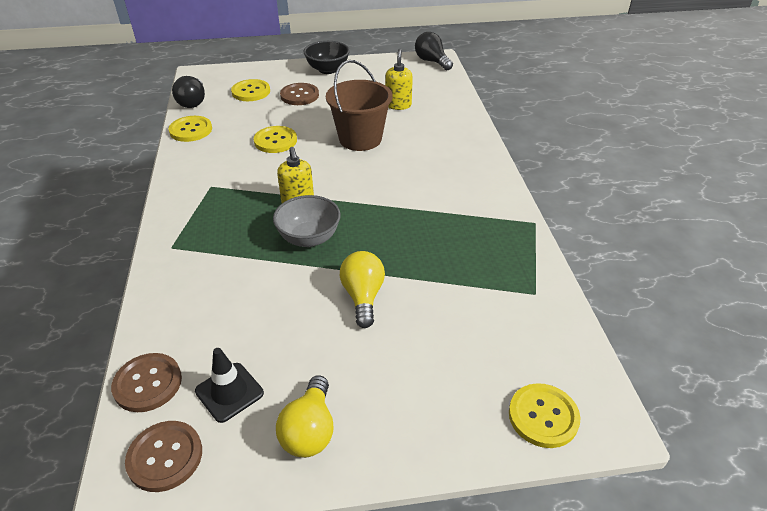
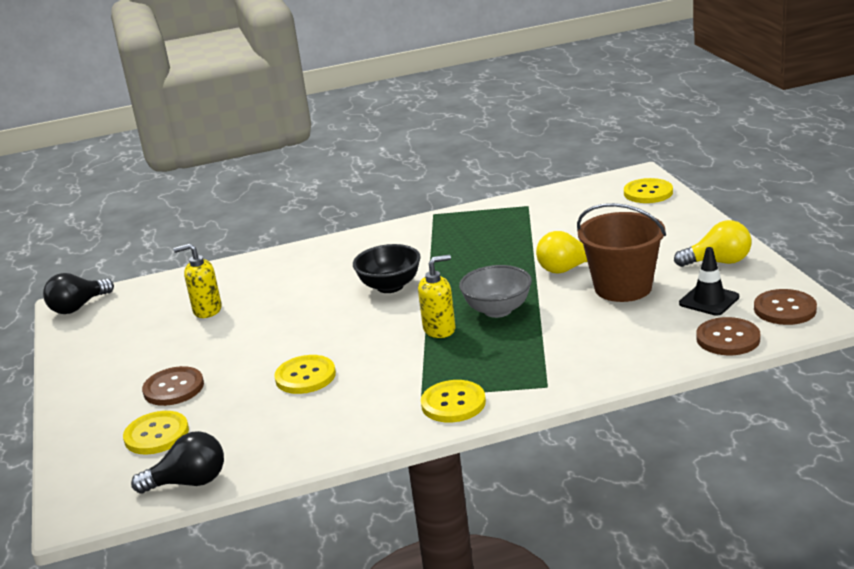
camera: 95 degrees left, 15 degrees down
(191, 130) = (281, 456): yellow button -> yellow button (453, 403)
(327, 70) = (88, 383): black bowl -> black bowl (390, 286)
(360, 139) = (295, 319): brown bucket -> brown bucket (623, 288)

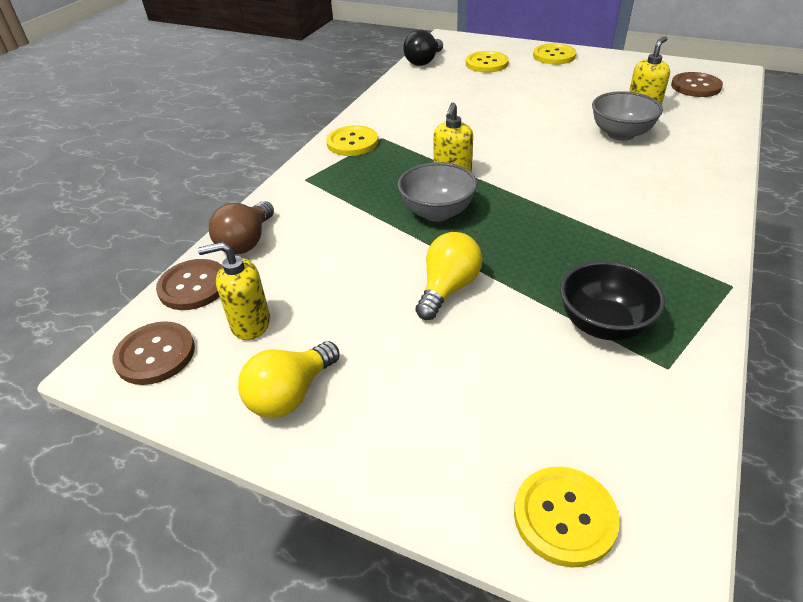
camera: 130 degrees right, 15 degrees up
(78, 307) = (722, 74): black light bulb -> none
(173, 388) = (534, 77): brown button -> brown button (695, 86)
(270, 301) = (620, 134): none -> grey bowl
(305, 376) = (475, 113): yellow button -> yellow button (554, 56)
(390, 286) = (566, 187): black bowl -> black bowl (603, 325)
(623, 288) = (358, 294): brown bucket -> none
(658, 353) = (246, 242): none -> brown light bulb
(709, 300) = (250, 324): black traffic cone -> yellow soap dispenser

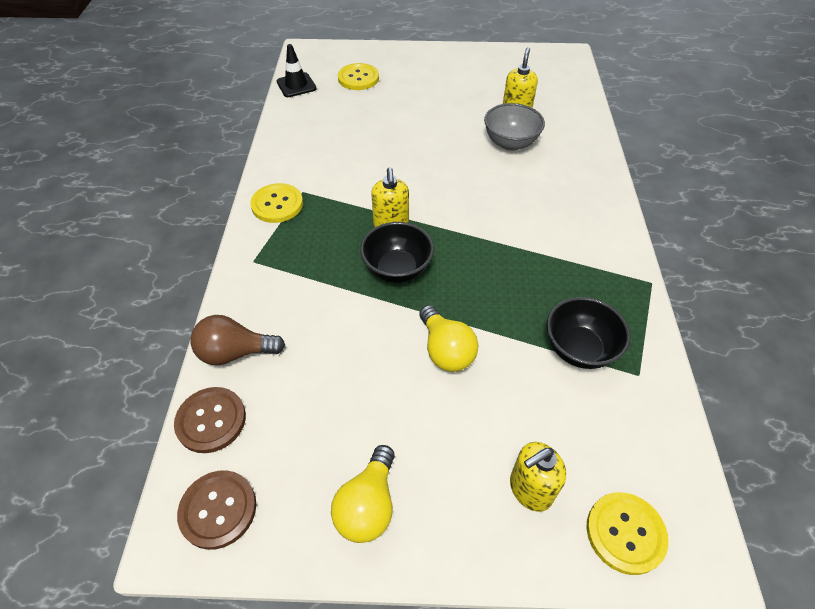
camera: 25 degrees left, 10 degrees up
(246, 242) = (235, 352): brown light bulb -> brown light bulb turned 90 degrees clockwise
(250, 324) = (291, 444): yellow soap dispenser -> yellow soap dispenser (530, 489)
(424, 61) = (296, 85): black light bulb -> black traffic cone
(437, 212) = (397, 269): grey bowl -> black bowl
(448, 288) = (445, 350): yellow light bulb -> yellow light bulb turned 150 degrees clockwise
(554, 56) = (415, 58): yellow button -> none
(695, 86) = (547, 76): brown button -> none

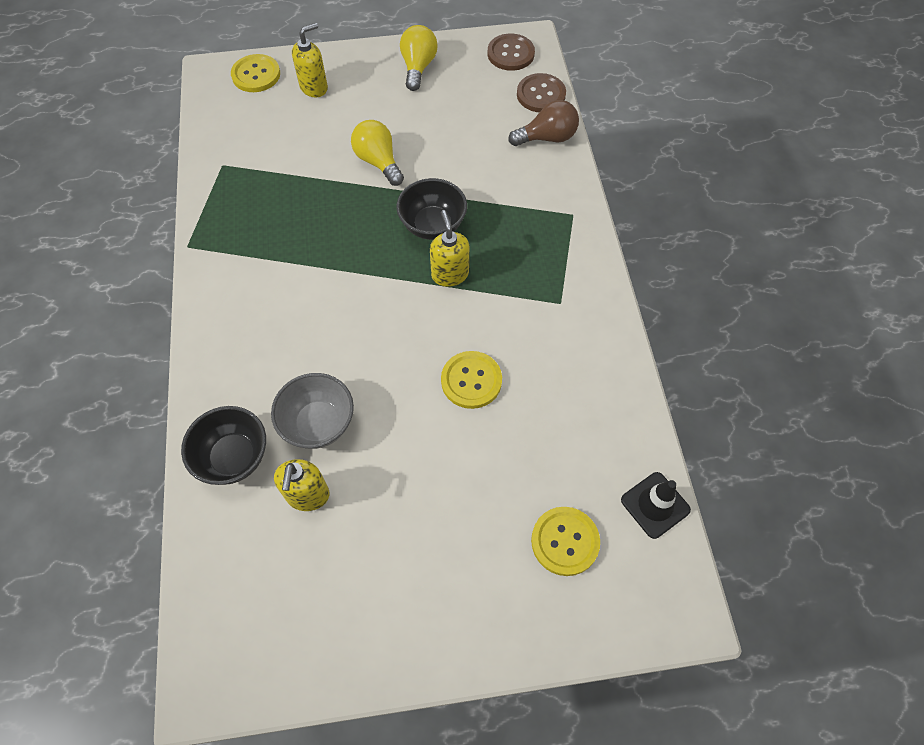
camera: 170 degrees right, 10 degrees up
(277, 204) = (580, 281): yellow button -> yellow button (471, 380)
(579, 349) = (267, 177): black bowl -> black bowl (234, 457)

